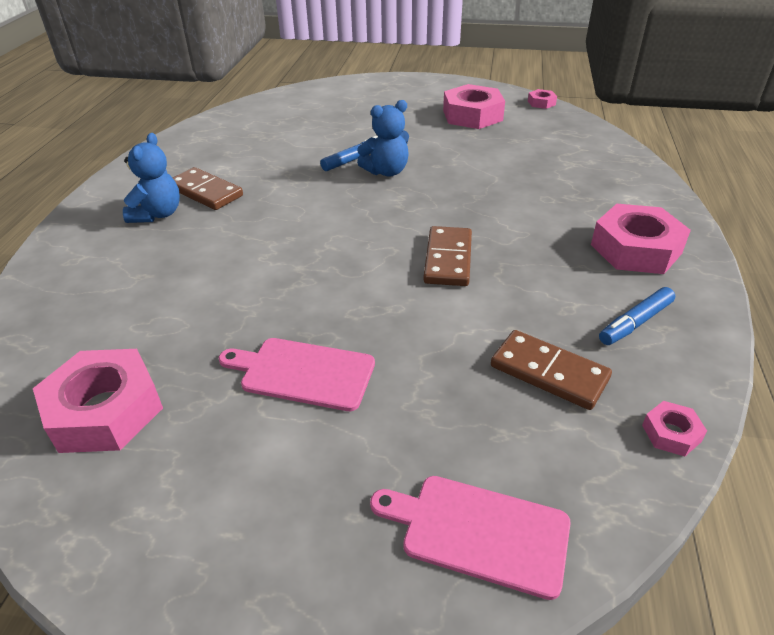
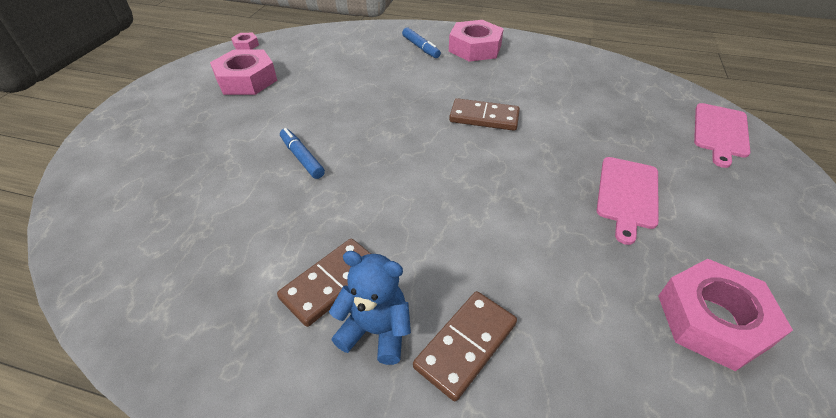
camera: 85 degrees left, 5 degrees up
(386, 171) = (336, 138): blue teddy bear -> none
(549, 372) = (597, 95): brown domino -> brown domino (466, 345)
(635, 323) = (547, 62): blue marker -> blue marker (420, 47)
(671, 433) = (630, 69): pink nut -> none

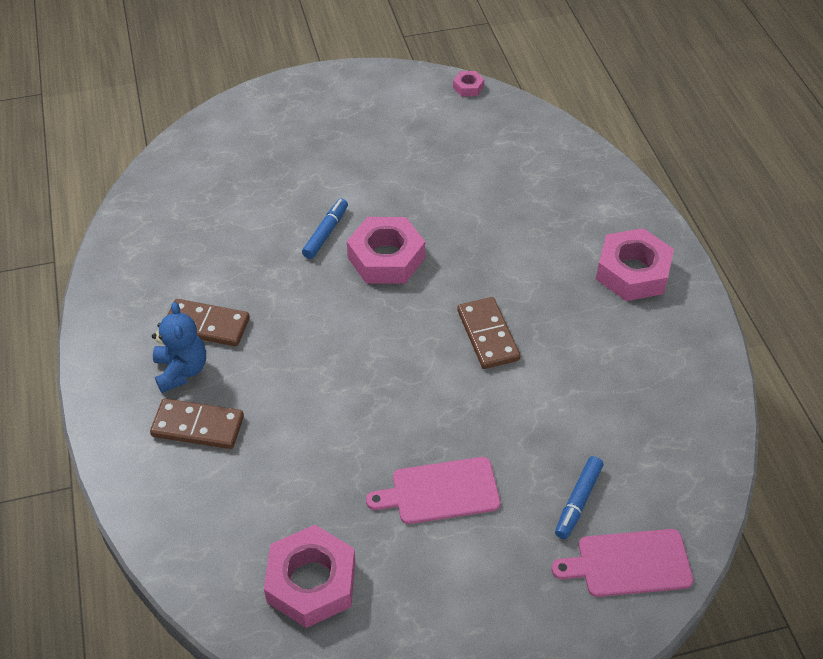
camera: 60 degrees right, 5 degrees up
(247, 80) = (408, 127): pink nut -> pink nut (386, 258)
(420, 47) = (588, 224): blue marker -> blue marker (578, 501)

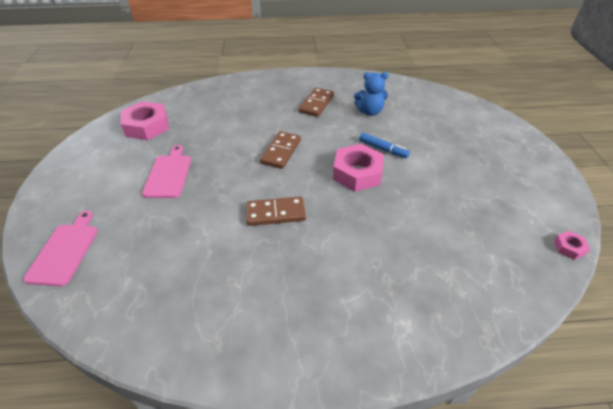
camera: 100 degrees right, 5 degrees down
(181, 370) = (288, 96): blue teddy bear -> blue teddy bear (370, 111)
(198, 426) = (252, 99): brown domino -> brown domino (281, 151)
(578, 501) = (124, 234): blue marker -> none
(632, 272) = (318, 326): pink nut -> none

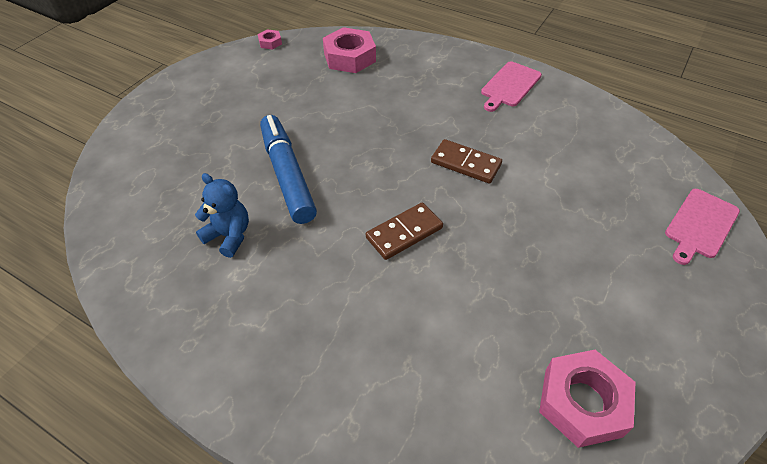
camera: 145 degrees left, 5 degrees up
(169, 174) = (566, 271): pink cutting board -> pink cutting board (509, 86)
(316, 104) = (279, 295): brown domino -> none
(357, 173) = (347, 163): pink nut -> pink nut (349, 57)
(383, 149) = (287, 175): blue marker -> blue marker, size x2.00

